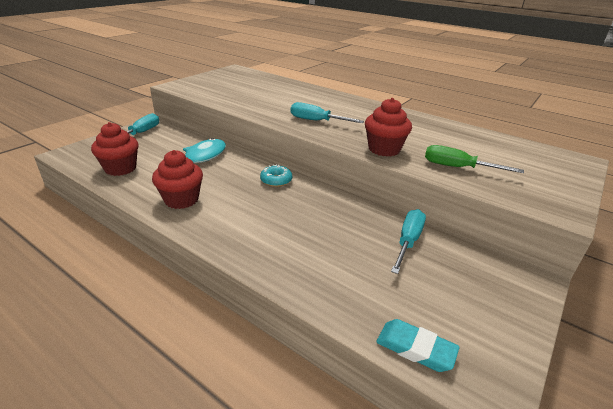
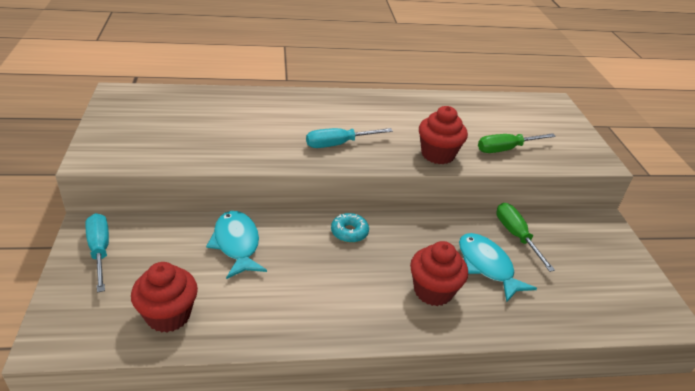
camera: 45 degrees left, 5 degrees up
(181, 200) = (302, 310): red cupcake -> red cupcake (433, 291)
(346, 245) = (487, 266): none -> turquoise fish
(408, 241) = (516, 235): turquoise screwdriver -> green screwdriver
(415, 349) = (616, 319): turquoise eraser -> none

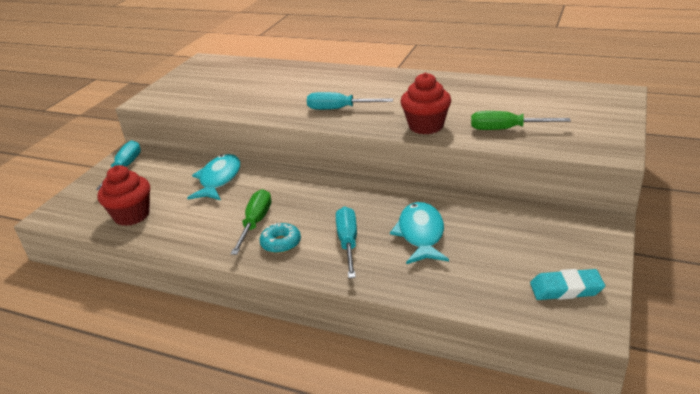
camera: 35 degrees right, 5 degrees down
(349, 232) = (316, 186): turquoise donut -> turquoise donut (281, 243)
(433, 291) = (348, 242): red cupcake -> turquoise screwdriver
(516, 235) = (478, 216): green screwdriver -> green screwdriver (255, 223)
(632, 292) = (566, 289): none -> turquoise eraser

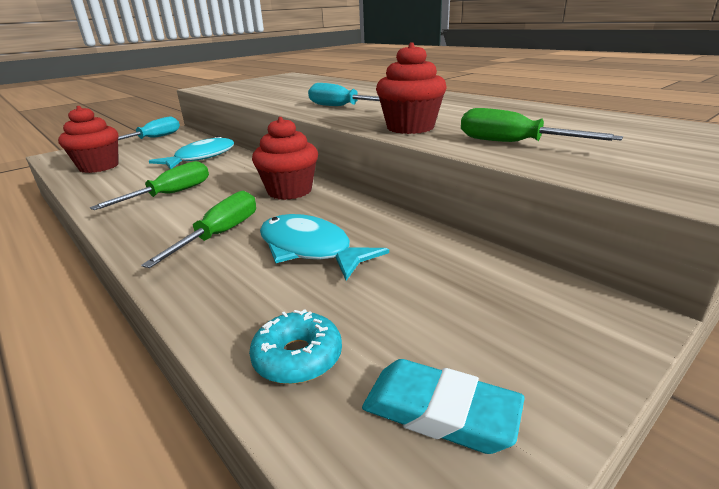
camera: 25 degrees right, 5 degrees down
(281, 243) = (161, 216): turquoise donut -> turquoise donut (298, 357)
(347, 193) = (289, 191): none -> red cupcake
(348, 242) = (220, 234): turquoise screwdriver -> green screwdriver
(421, 234) = (310, 249): turquoise fish -> turquoise fish turned 75 degrees counterclockwise

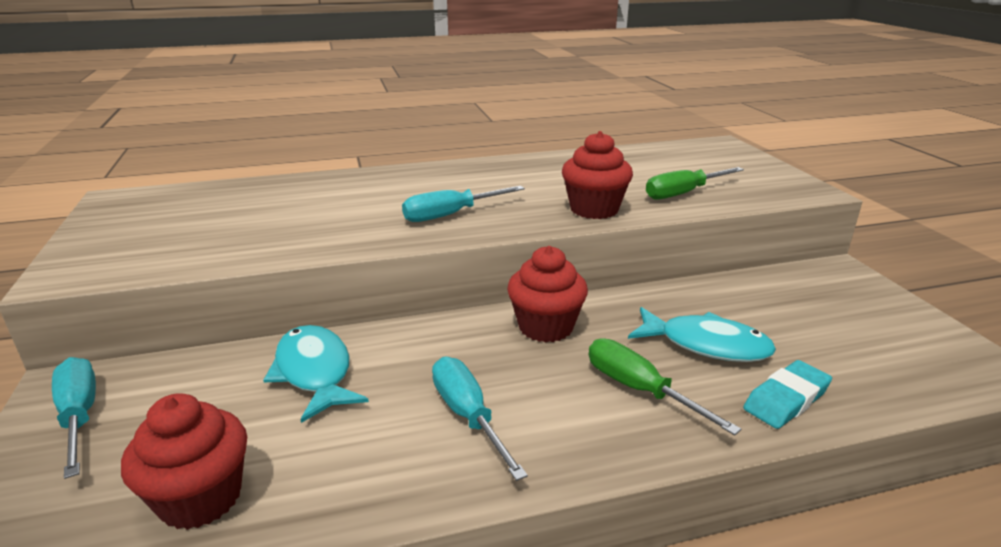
camera: 65 degrees left, 0 degrees up
(171, 194) = (468, 416): green screwdriver -> turquoise screwdriver
(298, 357) = (871, 382): turquoise donut -> none
(310, 249) = (706, 345): turquoise fish -> turquoise fish turned 135 degrees counterclockwise
(439, 412) = (924, 346): turquoise eraser -> turquoise eraser (786, 399)

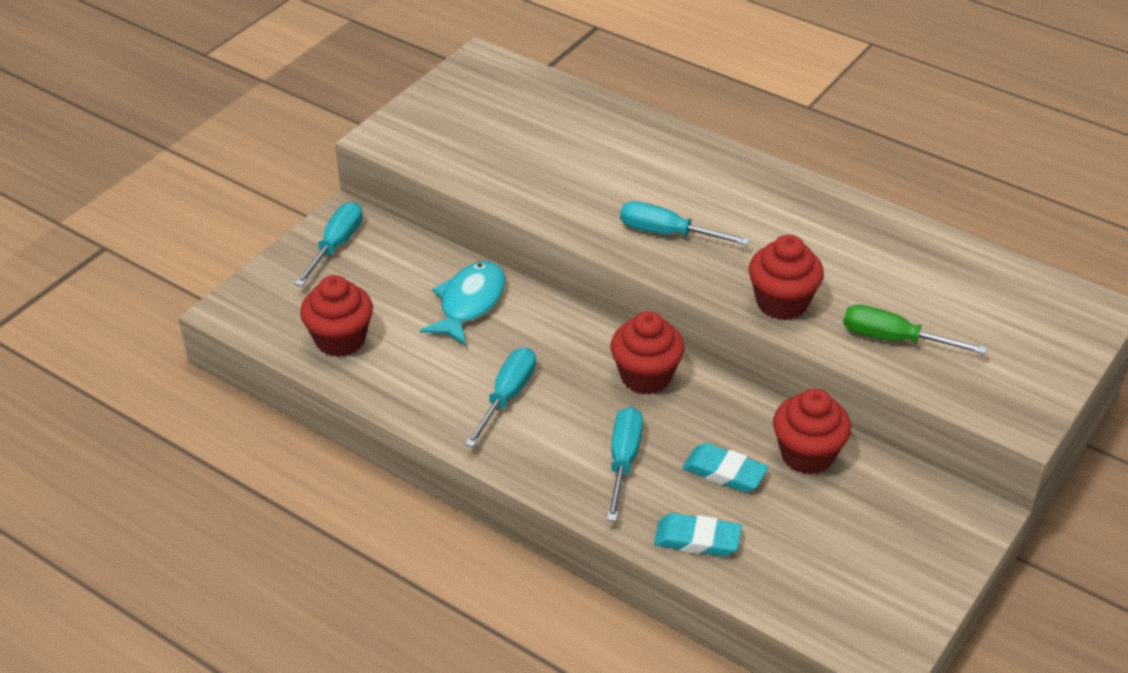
camera: 50 degrees right, 15 degrees up
(639, 389) = (623, 461): green screwdriver -> turquoise screwdriver
(706, 345) = (724, 472): turquoise fish -> turquoise eraser
(719, 301) = (807, 455): none -> red cupcake

